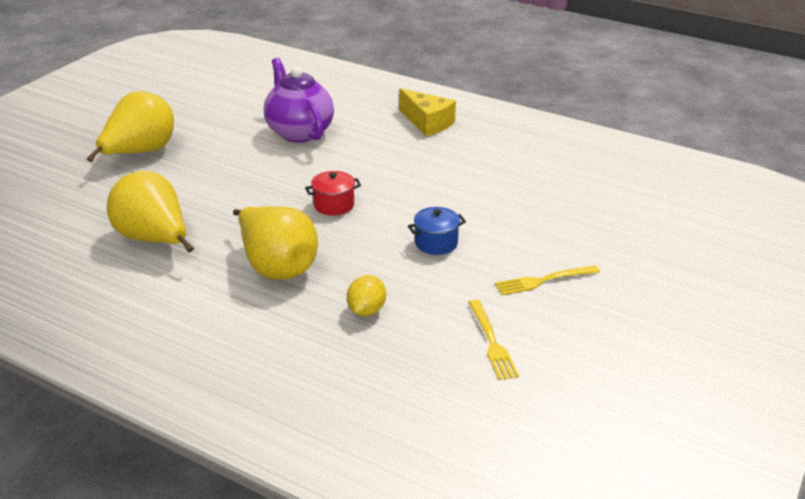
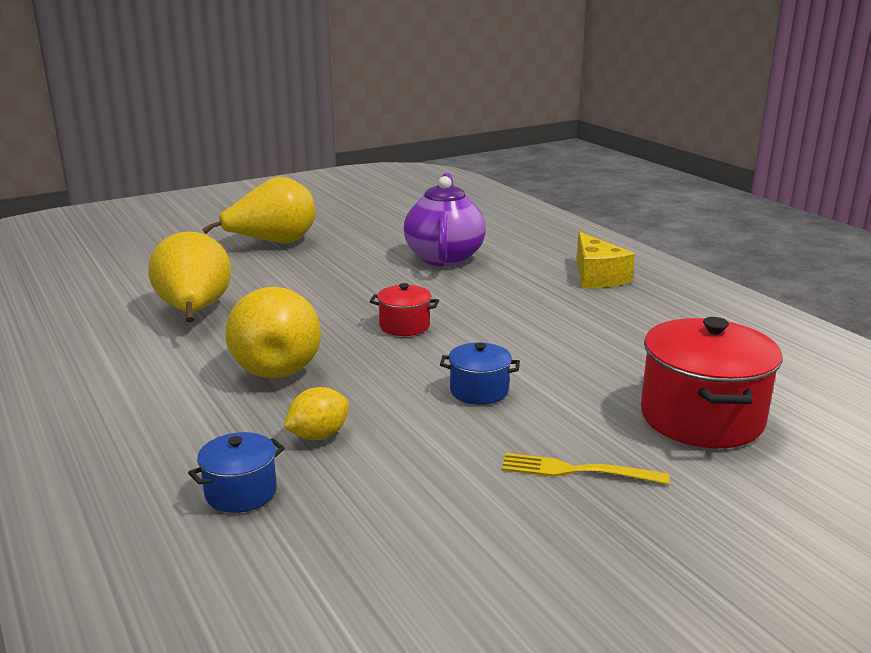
camera: 30 degrees right, 10 degrees down
(360, 367) = (241, 492): none -> blue pot
(492, 343) = (429, 522): yellow fork -> none
(581, 221) = (701, 418): none -> red pot

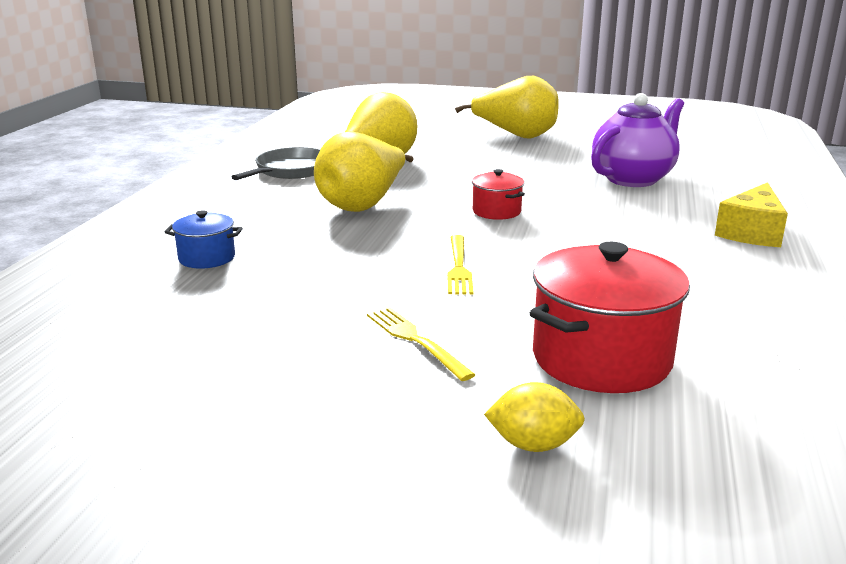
camera: 45 degrees right, 0 degrees up
(118, 357) = (290, 171): none -> grey pan
(318, 436) = (304, 249): yellow lemon -> yellow lemon (533, 445)
(479, 391) = (459, 267): blue pot -> yellow fork

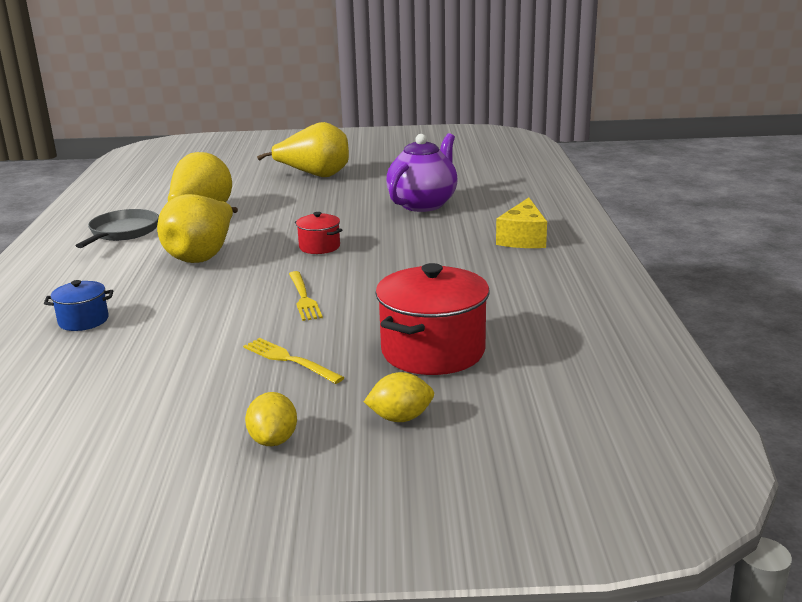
camera: 15 degrees left, 0 degrees up
(358, 444) = (273, 440): none -> yellow lemon

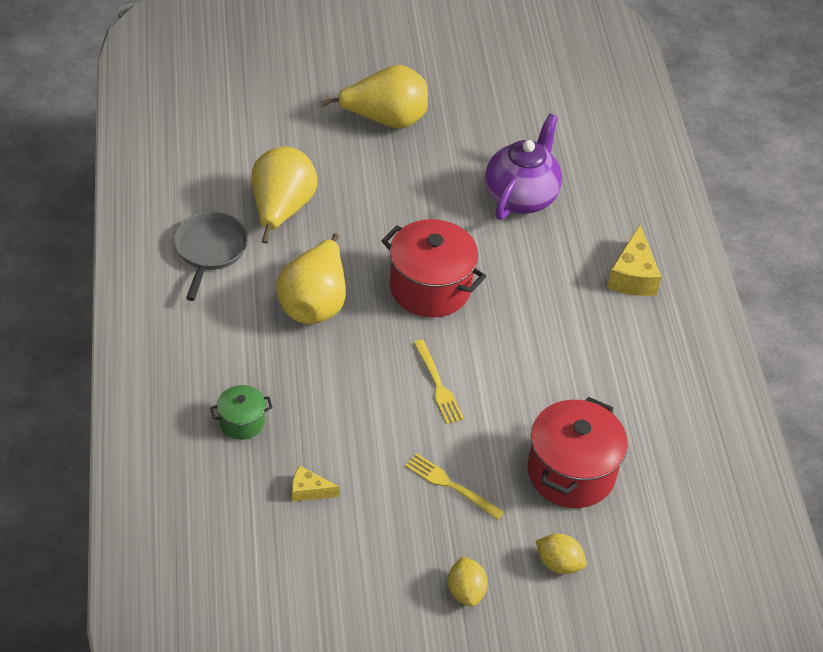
camera: 10 degrees left, 25 degrees up
(83, 321) = (241, 422): blue pot -> green pot
(125, 364) = (309, 491): none -> yellow cheese
(319, 247) = (430, 288): red pot -> red pot, size x1.95
(400, 418) = (558, 563): yellow lemon -> yellow lemon turned 45 degrees clockwise

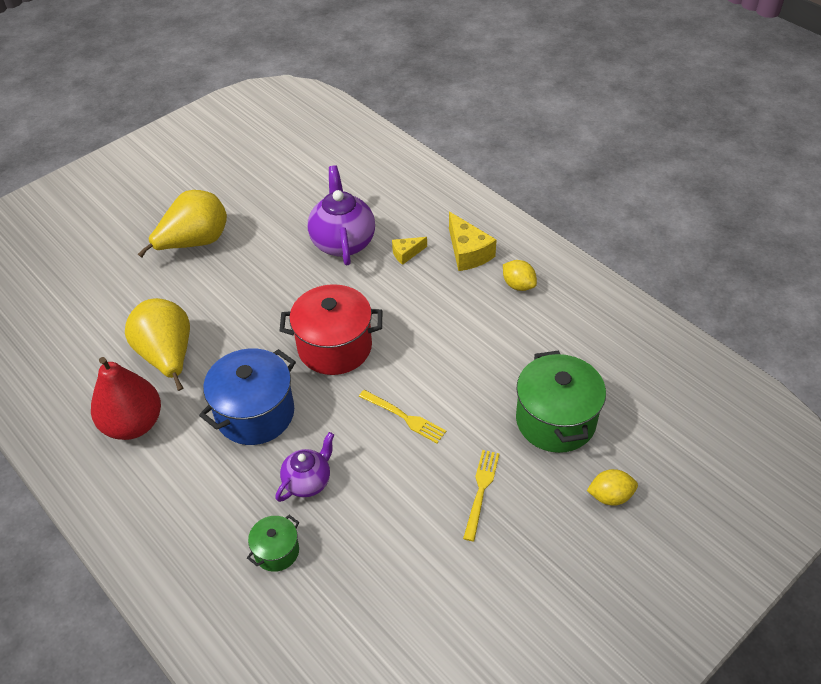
camera: 30 degrees left, 0 degrees up
(210, 250) = (133, 424): grey pan -> red pear
(309, 491) = (379, 571): yellow cheese -> yellow cheese (406, 253)
(311, 385) = (308, 481): none -> purple teapot
(314, 303) = (255, 413): yellow pear -> blue pot
(450, 485) = (481, 490): yellow fork -> yellow fork turned 105 degrees clockwise
(466, 591) = (567, 567): yellow lemon -> yellow lemon (518, 285)
(571, 472) = (555, 420): red pot -> green pot

